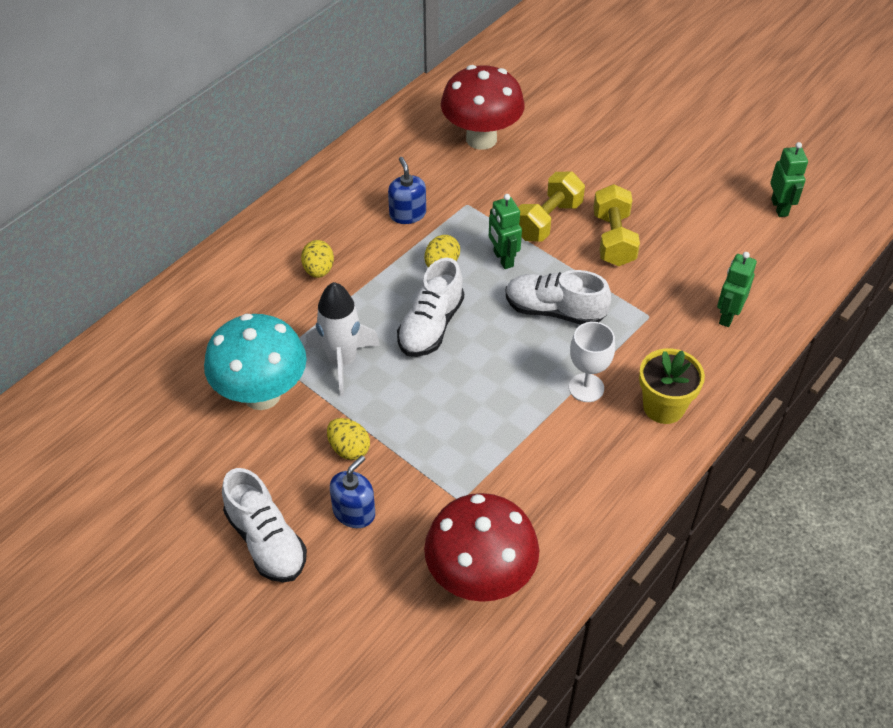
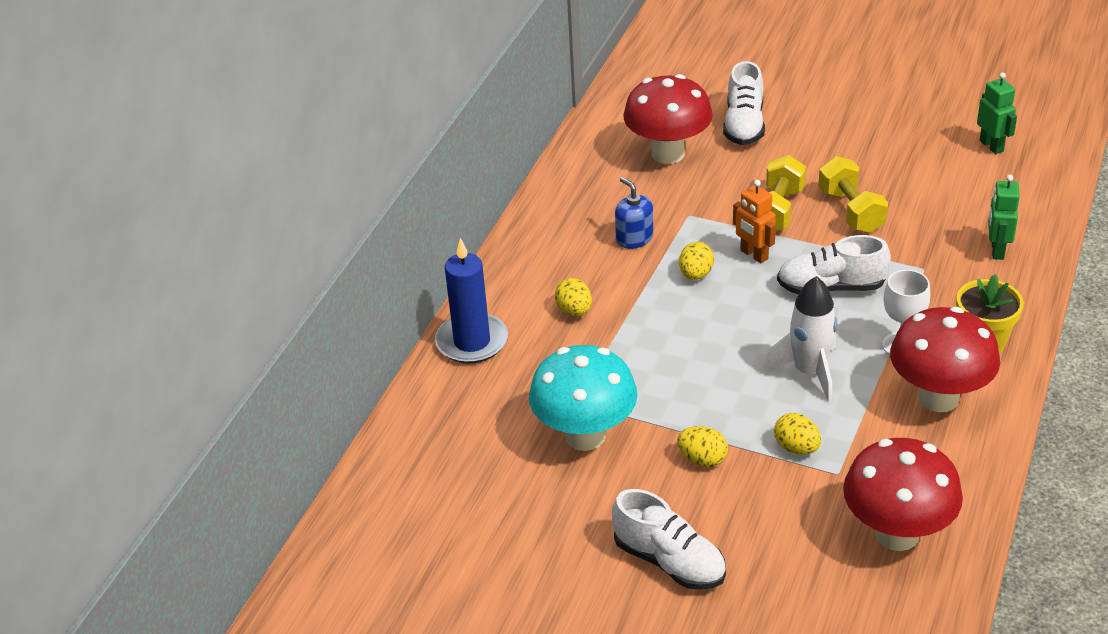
camera: 15 degrees left, 10 degrees down
(217, 275) = (472, 342): none -> blue candle
(342, 361) = (648, 385): white rocket -> white rocket (809, 372)
(354, 512) = (741, 512): blue soap dispenser -> none
(431, 326) = (718, 331): white shoe -> white shoe (744, 125)
(437, 463) = (796, 448): none -> yellow egg
(503, 259) = (753, 255): green robot -> orange robot
(592, 451) = (938, 398): none -> red mushroom

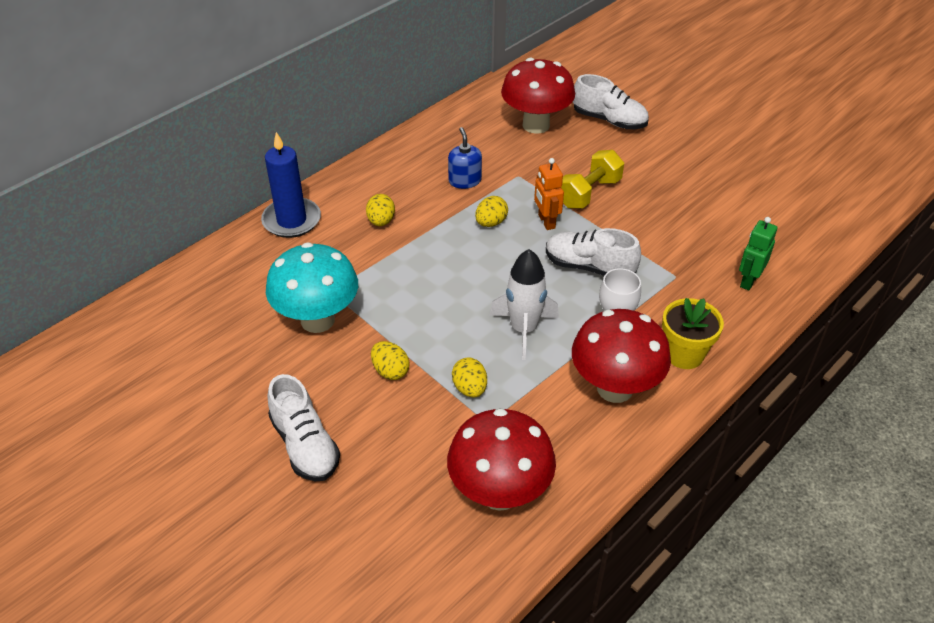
camera: 20 degrees right, 5 degrees up
(744, 125) = (609, 120): white shoe -> white shoe turned 90 degrees counterclockwise
(851, 211) = (647, 211): yellow dumbbell -> none
(991, 146) = (801, 194): green robot -> none

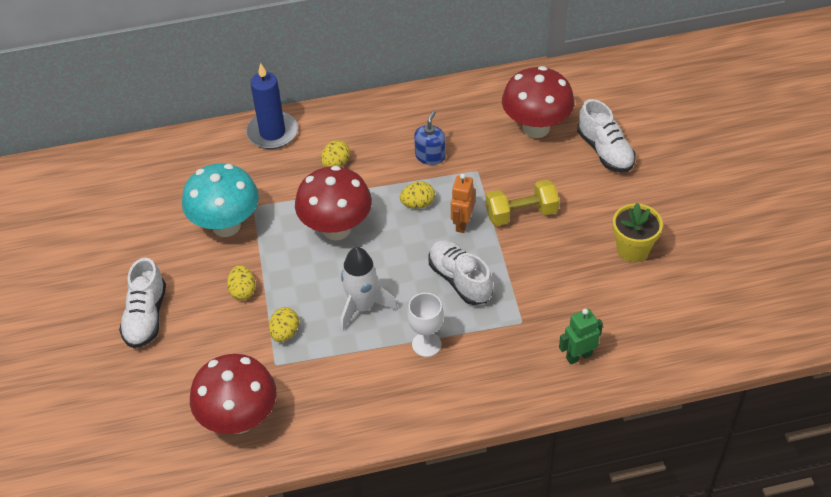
camera: 35 degrees right, 5 degrees up
(615, 388) = (387, 388): red mushroom -> red mushroom (336, 229)
(684, 354) = (464, 389): yellow flower pot -> yellow flower pot (633, 249)

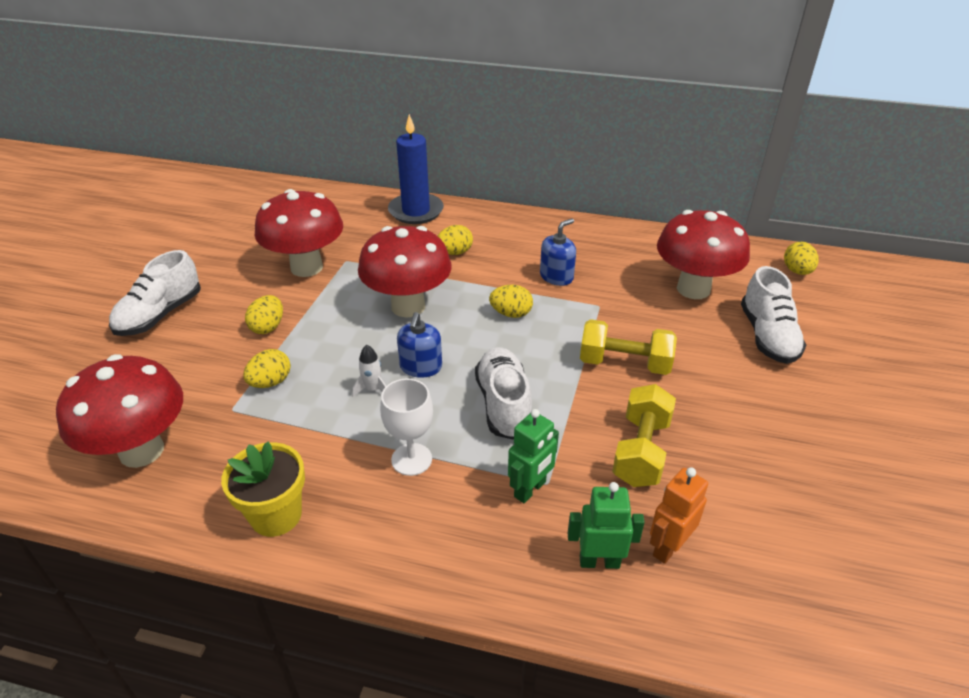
camera: 25 degrees right, 10 degrees down
(226, 225) = (306, 267): turquoise mushroom -> red mushroom
(362, 307) = (372, 389): white rocket -> white rocket, size x0.48
(383, 275) = (421, 367): none -> blue soap dispenser
(462, 223) = (547, 349): orange robot -> orange robot (668, 547)
(513, 331) = (530, 489): none -> green robot
(566, 275) = (641, 451): none -> yellow dumbbell
(601, 81) = (797, 271): none -> yellow egg
(633, 249) = (751, 455): yellow flower pot -> yellow flower pot (276, 515)

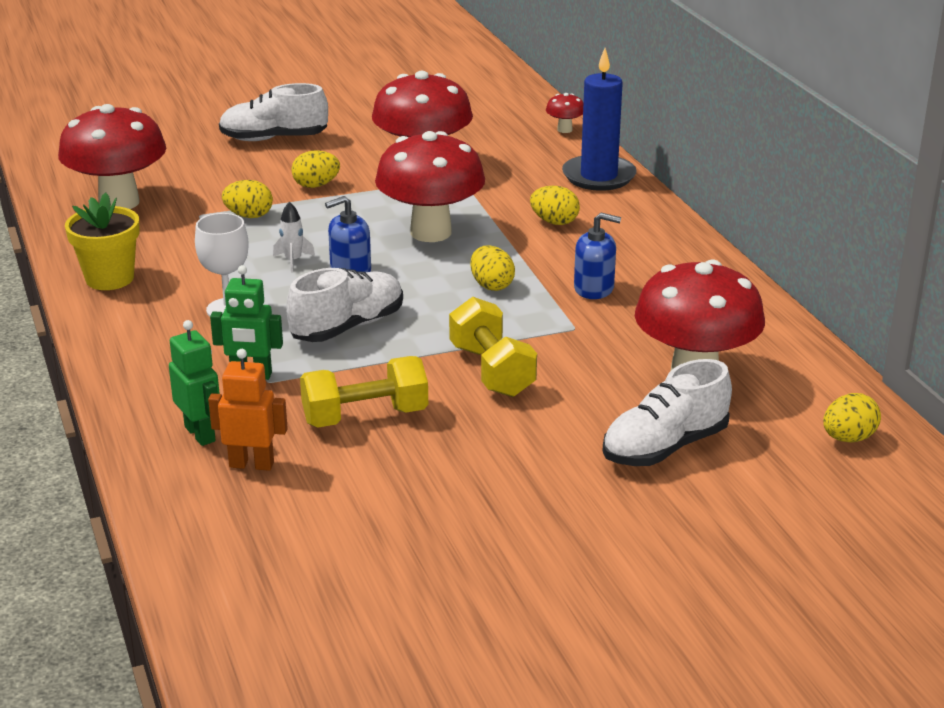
camera: 55 degrees right, 10 degrees down
(337, 194) = (564, 130): none -> red mushroom

